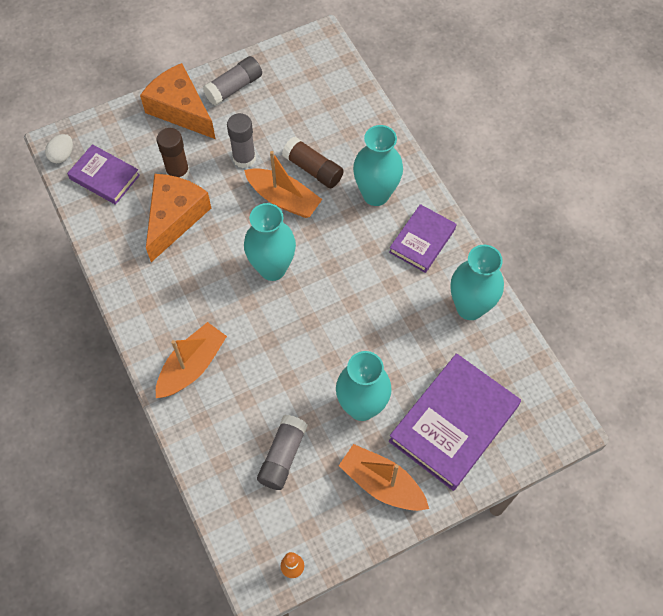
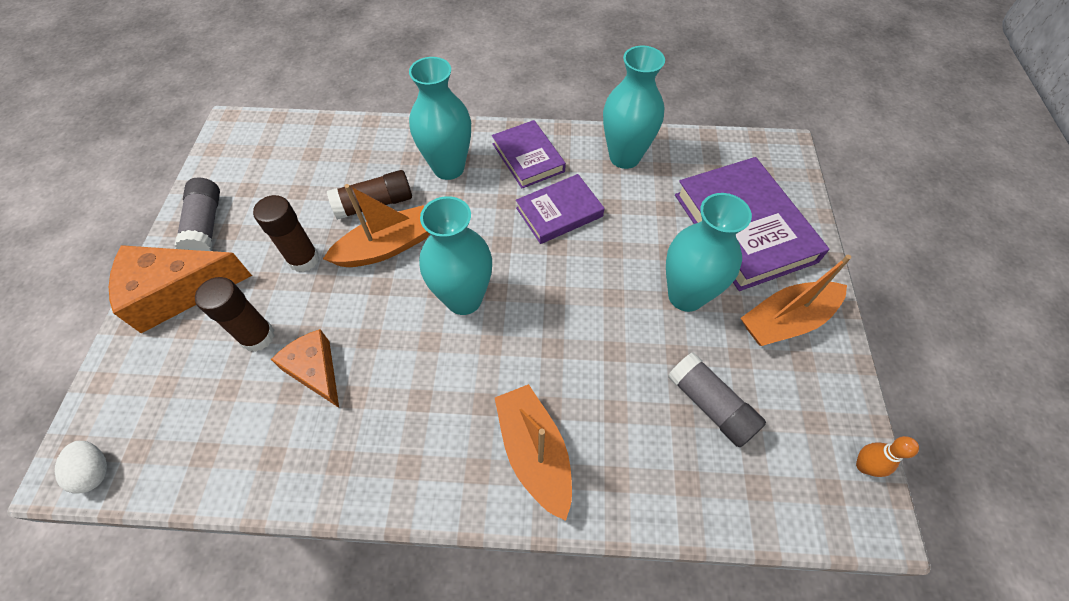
camera: 60 degrees left, 5 degrees down
(104, 177) = (182, 429): purple book -> purple book (559, 212)
(175, 218) = (315, 371): orange cheese -> orange cheese, size x0.62
(244, 158) = (303, 259): grey glue stick -> brown glue stick

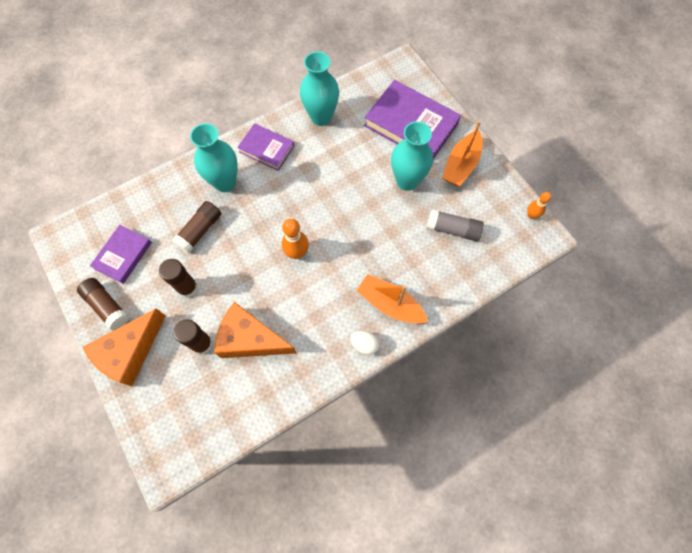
camera: 35 degrees left, 10 degrees up
(95, 471) = (180, 462): white egg -> white egg (364, 344)
(206, 225) = (107, 306): grey glue stick -> brown glue stick
(315, 371) = (250, 339): orange cheese -> orange cheese, size x1.60
(386, 247) = (230, 251): orange boat -> none
(464, 299) = (297, 253): turquoise vase -> orange bowling pin
(559, 212) = (310, 173): purple book -> purple book (123, 255)

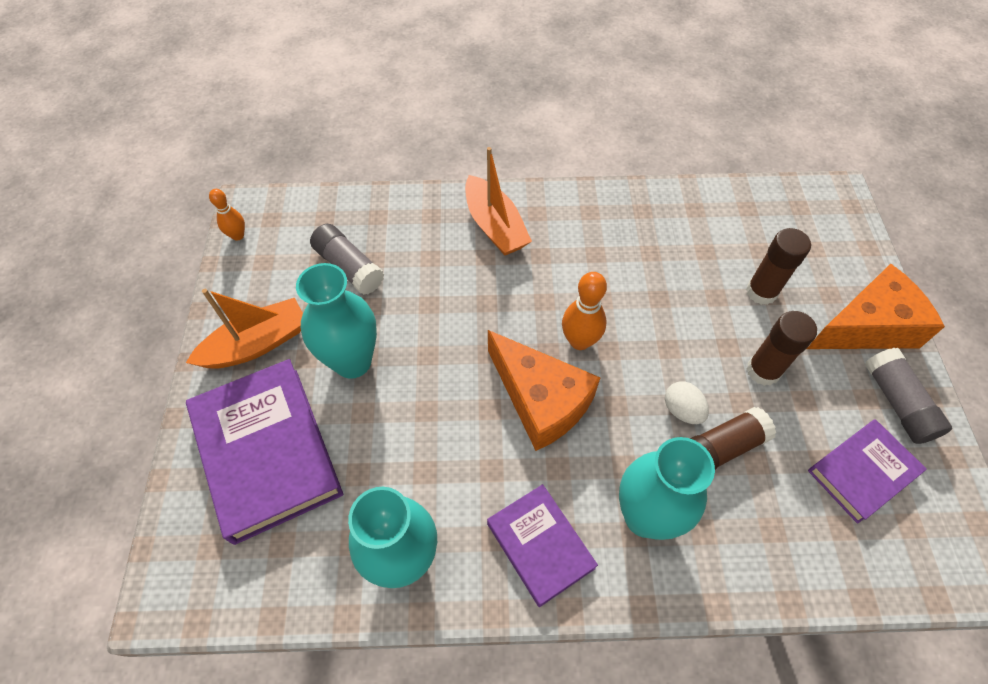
camera: 150 degrees left, 10 degrees down
(107, 306) = (897, 403): brown glue stick -> grey glue stick
(250, 339) = (693, 268): orange cheese -> orange cheese (540, 400)
(364, 344) = (553, 202): white egg -> white egg (682, 410)

